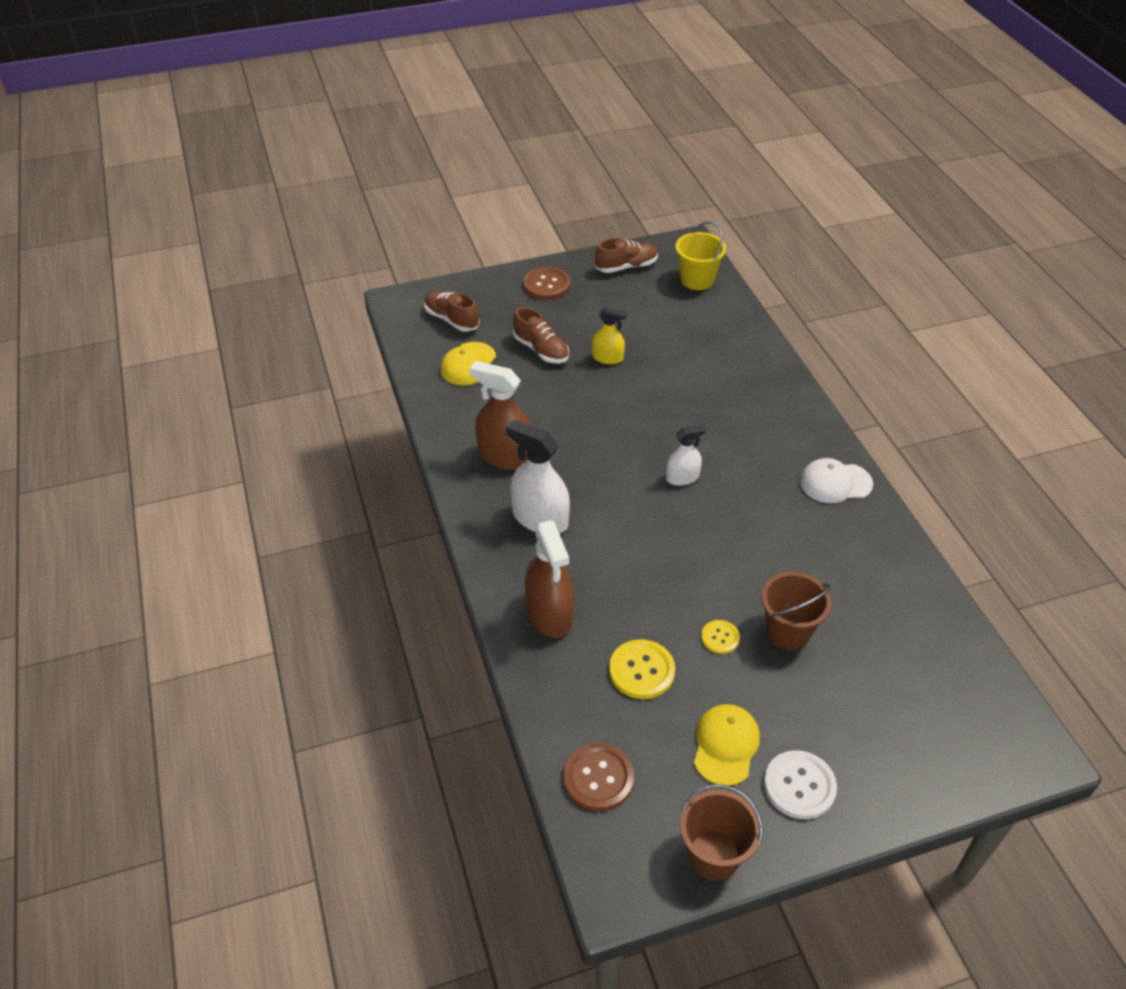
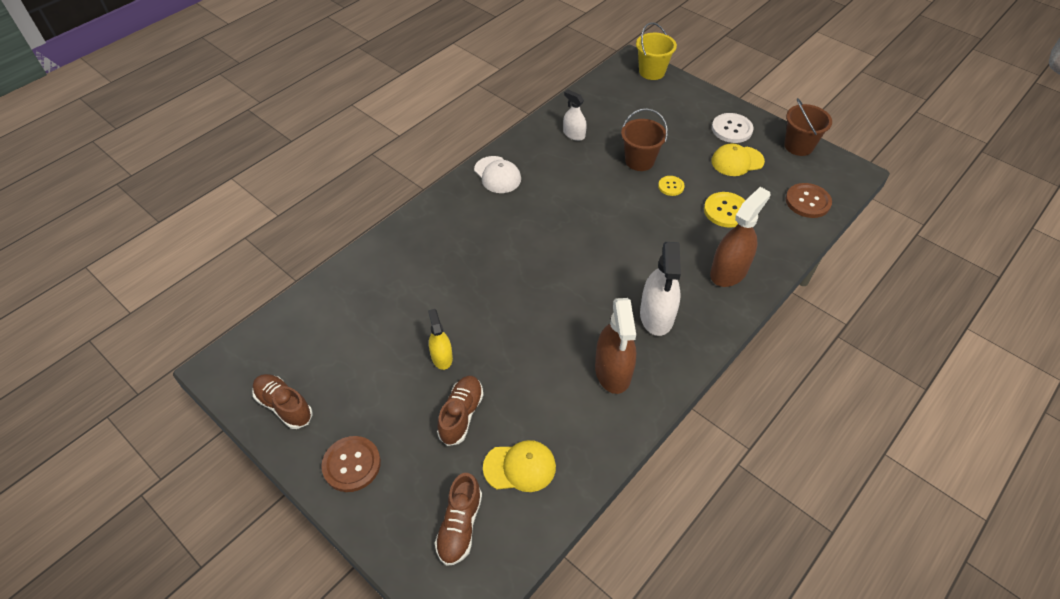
camera: 120 degrees left, 5 degrees up
(682, 477) = (551, 252): white spray bottle -> white spray bottle (574, 134)
(697, 280) = (283, 338): yellow bucket -> yellow bucket (652, 72)

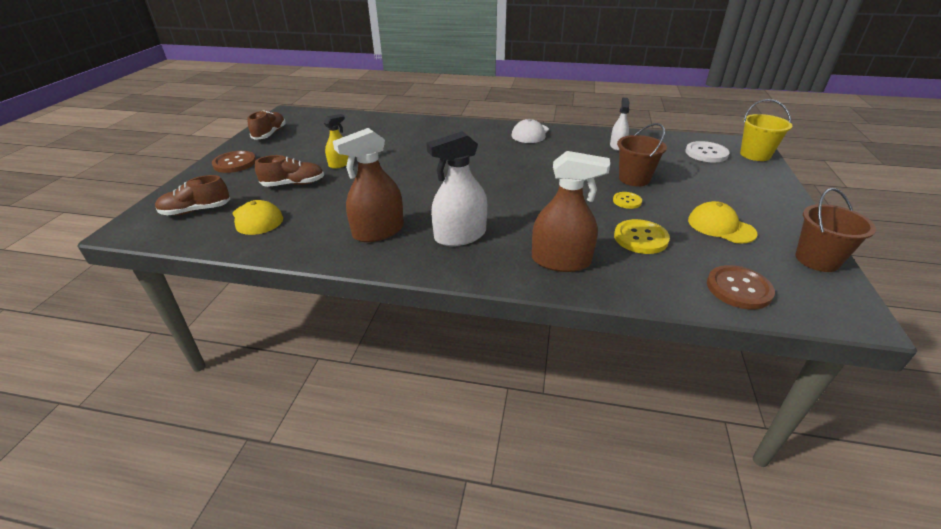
camera: 60 degrees right, 15 degrees down
(731, 129) = (760, 212): white button -> white button (706, 153)

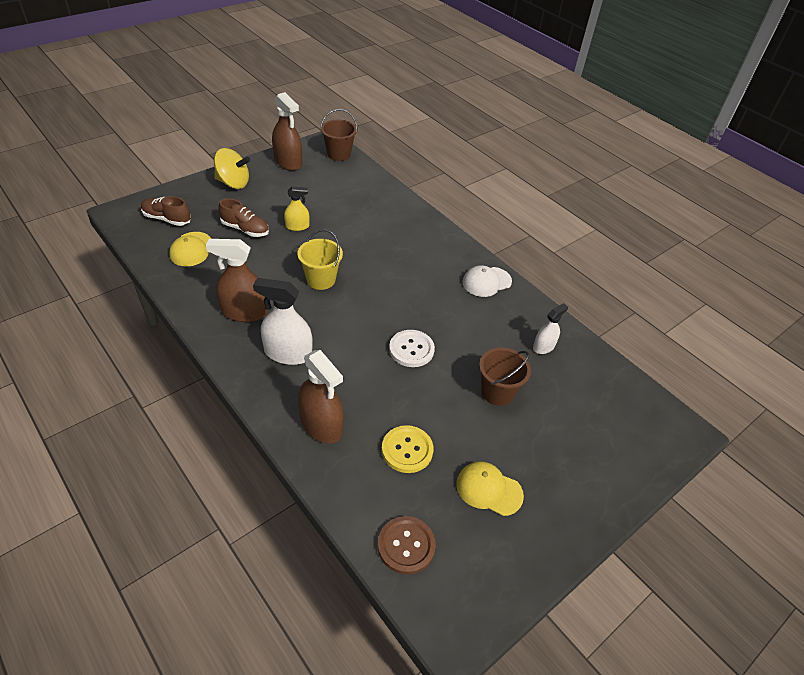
camera: 35 degrees right, 10 degrees up
(235, 163) = (233, 183): brown button -> yellow spinning top
(270, 134) = (288, 162): brown shoe -> brown spray bottle
(627, 201) = (453, 409): yellow button -> none
(706, 153) = (618, 411): white button -> white button (411, 349)
(720, 227) = (489, 489): yellow cap -> yellow cap turned 60 degrees counterclockwise
(755, 155) = (668, 447): yellow bucket -> yellow bucket (321, 279)
(817, 260) = (514, 578): brown bucket -> brown bucket (339, 154)

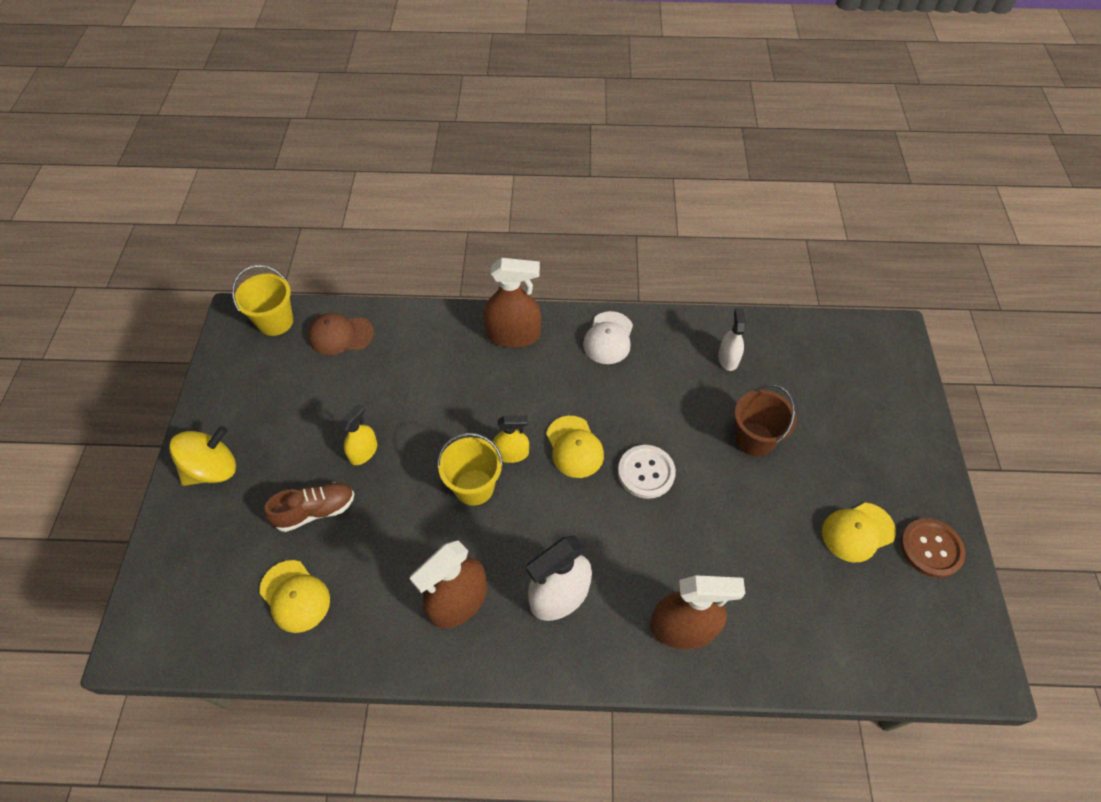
camera: 45 degrees left, 10 degrees up
(167, 219) = (207, 591): brown shoe -> none
(288, 162) = (234, 383): brown spray bottle -> brown spray bottle (513, 334)
(339, 154) = (275, 321): brown bucket -> yellow bucket
(357, 179) = (340, 335): none -> brown cap
(358, 283) = (511, 453): none -> yellow spray bottle
(393, 307) = (574, 447): none -> yellow cap
(406, 545) = (874, 648): brown button -> brown button (931, 548)
(407, 450) = (768, 569): yellow button -> none

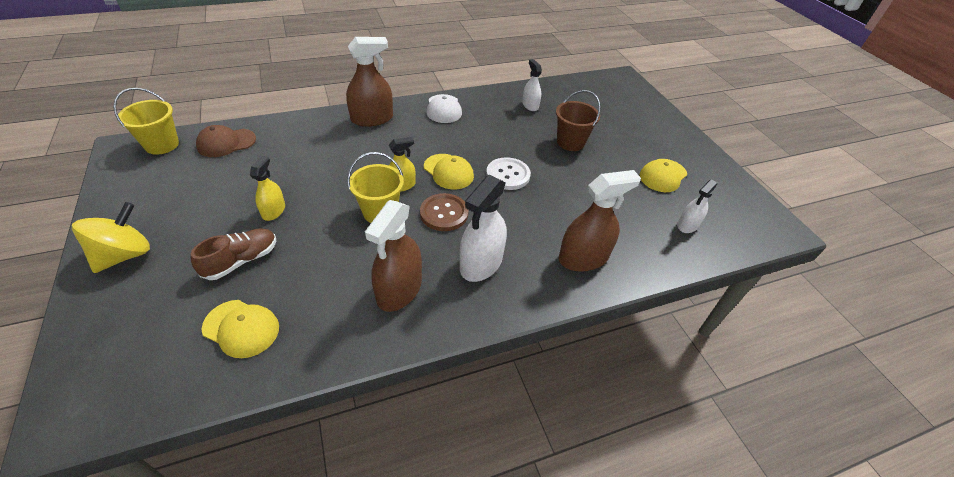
camera: 25 degrees left, 10 degrees down
(847, 623) = (687, 225): none -> white spray bottle
(931, 548) = (710, 173): brown button -> brown button (444, 213)

